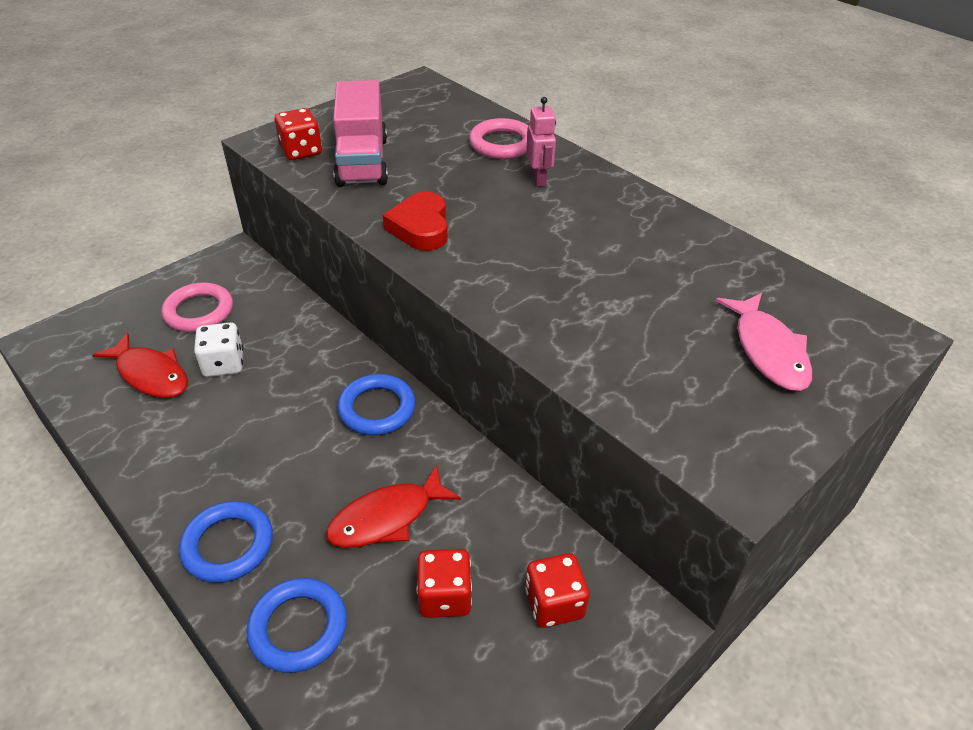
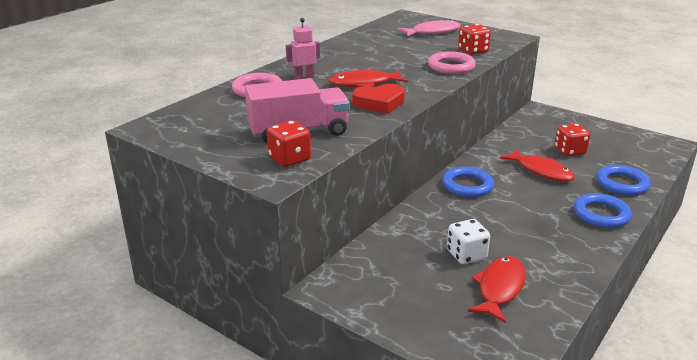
camera: 100 degrees left, 15 degrees down
(199, 311) = (414, 286): pink ring -> pink ring (451, 67)
(498, 225) = (364, 84): none -> red fish
(554, 603) = (549, 128): red dice -> red dice (473, 51)

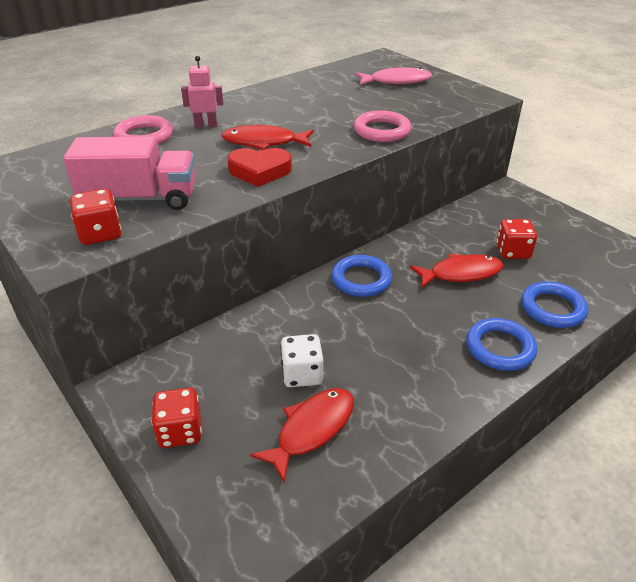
camera: 15 degrees right, 10 degrees up
(473, 51) = (424, 112): red dice -> red dice (180, 431)
(541, 171) = (461, 274): red fish -> red fish turned 75 degrees counterclockwise

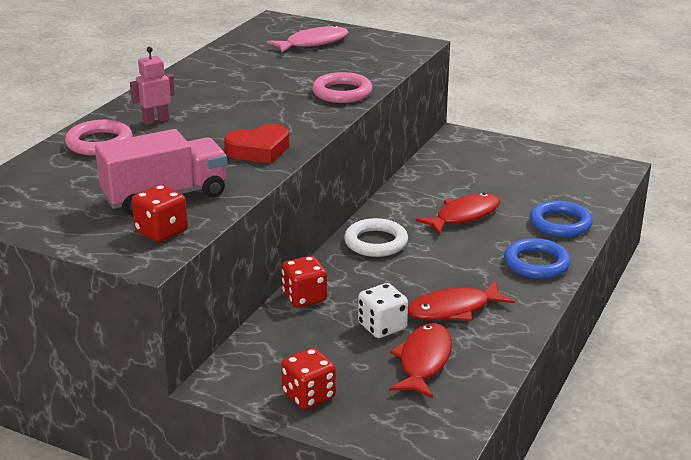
camera: 25 degrees left, 10 degrees down
(264, 142) = (235, 124): red fish -> red fish (453, 309)
(361, 279) = (376, 242): blue ring -> white ring
(512, 251) = (497, 187): red dice -> red dice (304, 297)

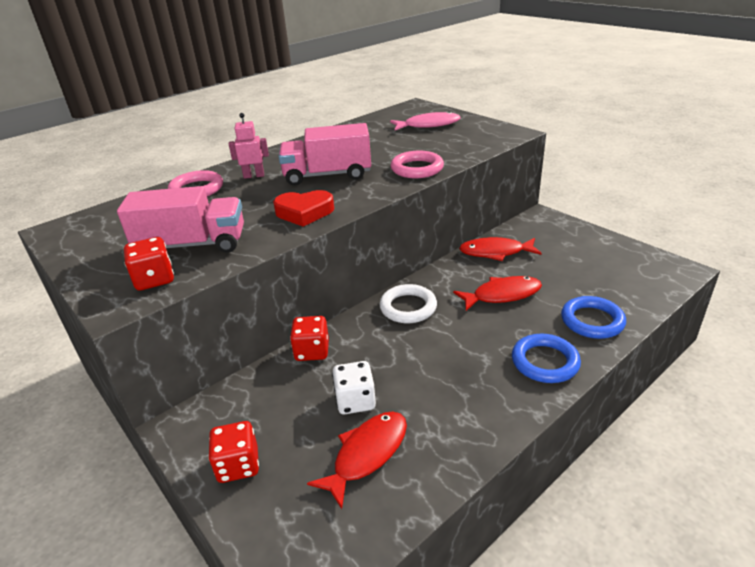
camera: 25 degrees right, 5 degrees up
(246, 110) = (327, 175): none -> pink truck
(453, 309) = (433, 397): red fish -> red fish (495, 252)

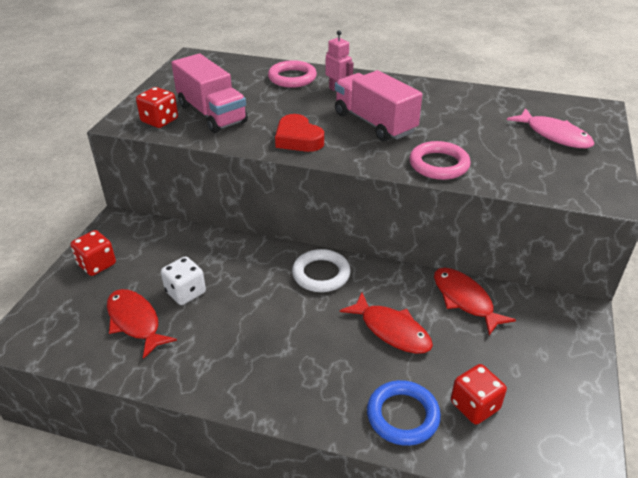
camera: 55 degrees right, 5 degrees up
(312, 351) = (226, 245): red dice -> red dice (474, 406)
(367, 454) = (135, 322): red fish -> red fish turned 135 degrees counterclockwise
(545, 362) = (308, 395): blue ring -> none

